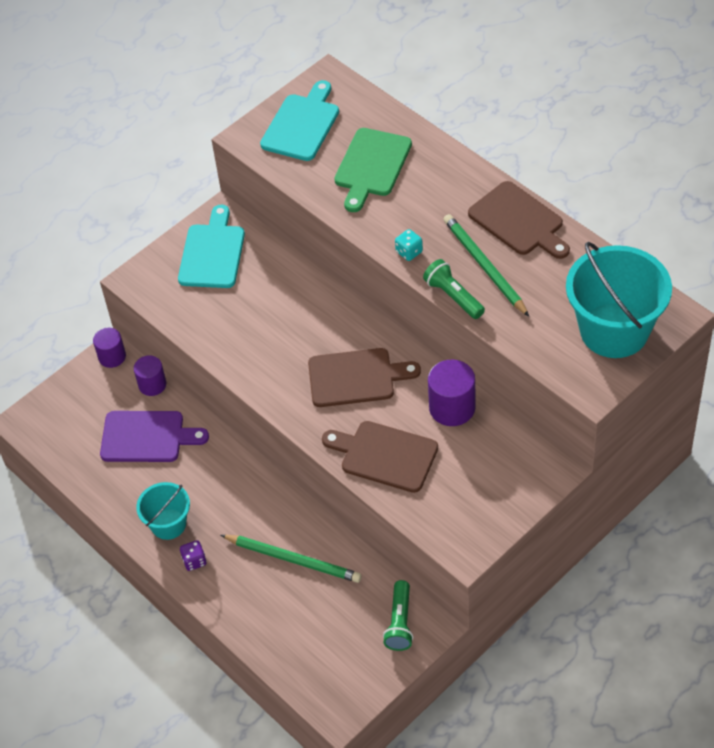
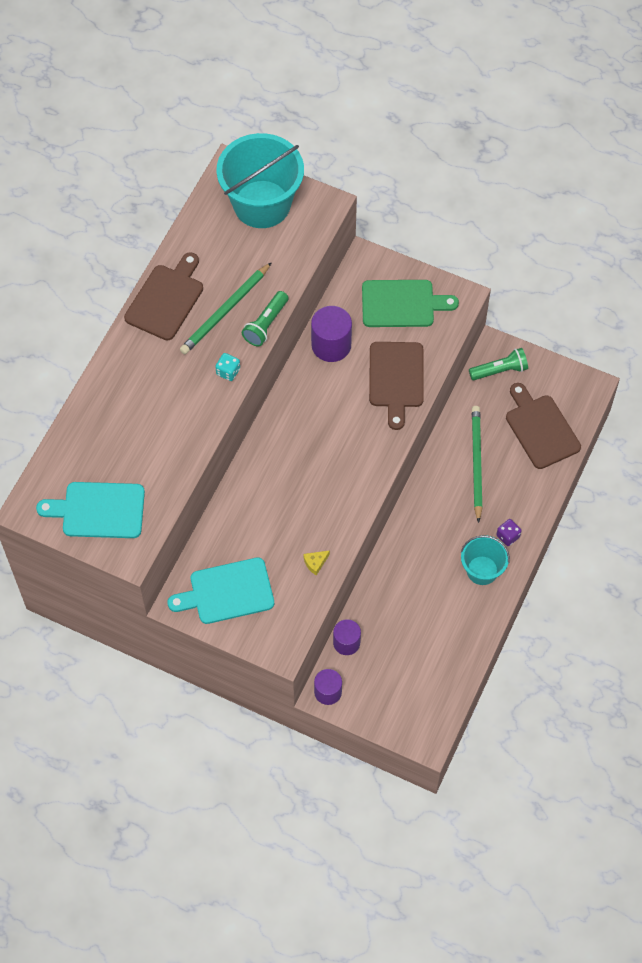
camera: 115 degrees left, 10 degrees up
(147, 437) = (403, 624): purple cutting board -> none
(207, 328) = (315, 563): none -> yellow cheese
(356, 377) = (326, 424): brown cutting board -> brown cutting board (540, 429)
(371, 166) = (135, 433): green cutting board -> green cutting board (402, 304)

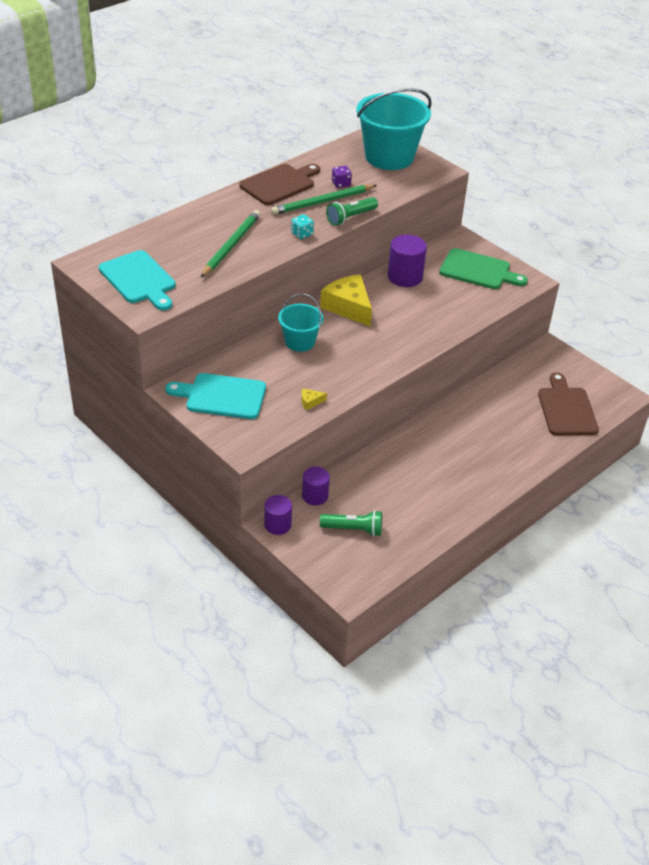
camera: 20 degrees right, 20 degrees down
(98, 510) = (139, 279): turquoise cutting board -> turquoise cutting board turned 150 degrees counterclockwise
(293, 415) = (348, 307): none -> yellow cheese
(396, 379) = (448, 311): brown cutting board -> none
(476, 463) = (497, 413): green pencil -> green pencil (231, 245)
(482, 570) = (466, 486): turquoise bucket -> turquoise bucket (299, 342)
(499, 370) = (547, 362): green flashlight -> green flashlight (353, 529)
(508, 536) = (502, 470): purple dice -> purple dice (341, 184)

